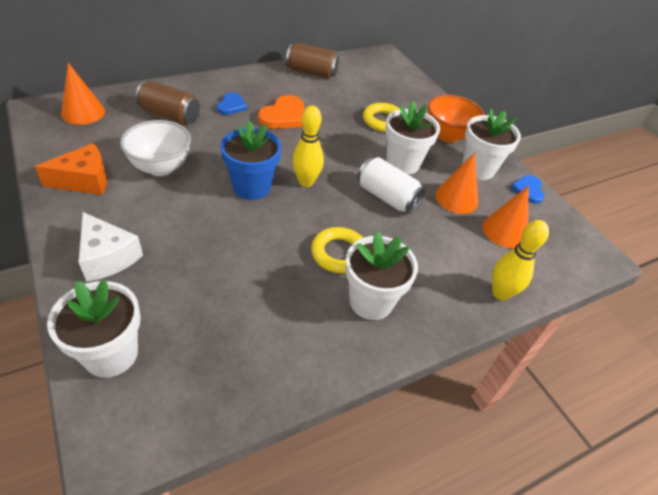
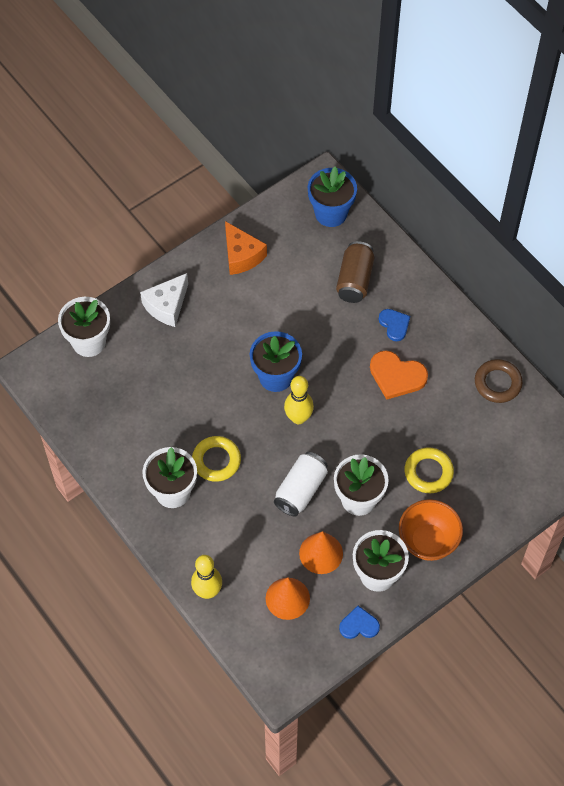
camera: 85 degrees right, 15 degrees up
(83, 112) = (331, 213): orange cone -> blue flower pot
(161, 168) = (276, 301): white bowl -> none
(231, 105) = (394, 325): blue heart -> blue heart turned 120 degrees counterclockwise
(311, 72) = (497, 383): brown can -> brown ring

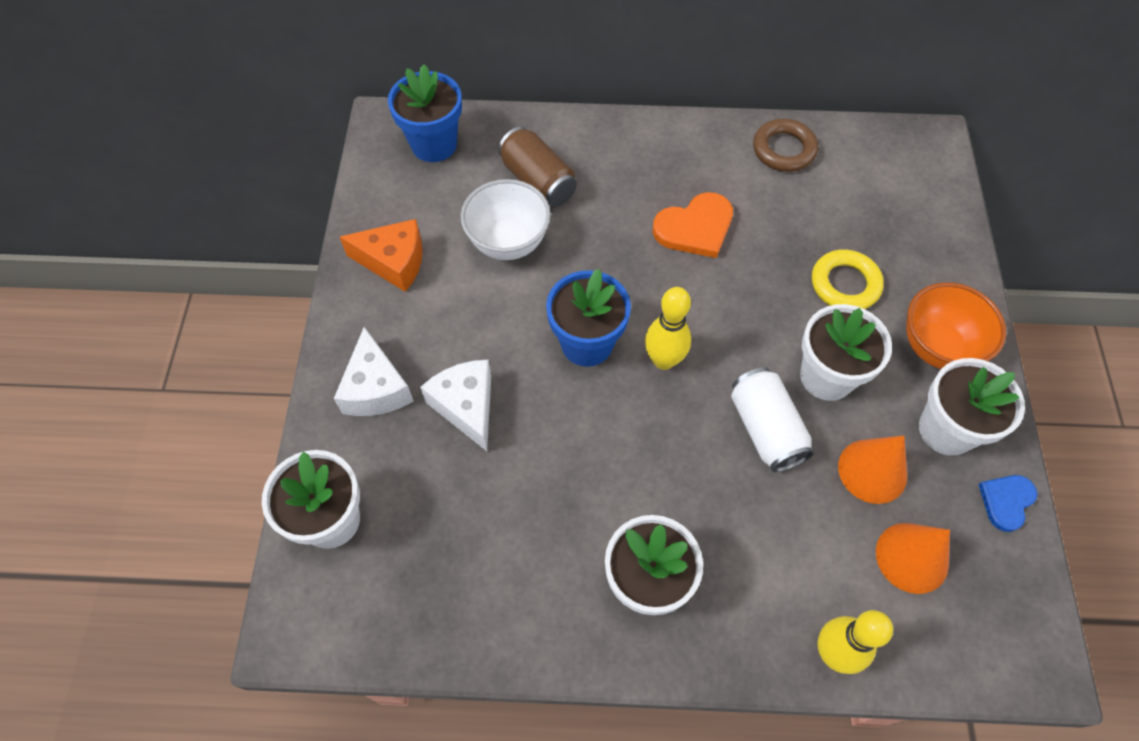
camera: 50 degrees left, 0 degrees up
(193, 351) = (466, 406): none -> white cheese
(216, 461) = (645, 495): yellow ring -> none
(302, 296) = (508, 242): none -> white bowl
(394, 325) = (629, 186): blue heart -> none

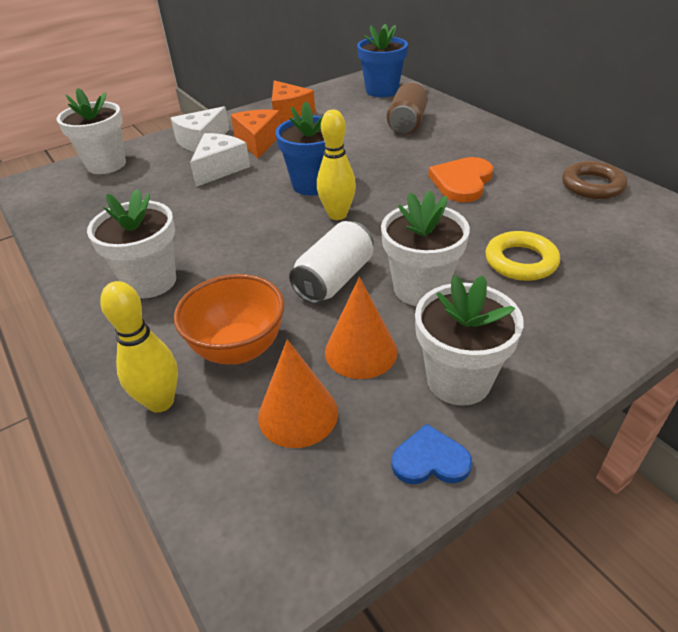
camera: 55 degrees right, 20 degrees down
(437, 334) = (258, 142): none -> orange cheese
(508, 242) = (349, 133): white bowl -> none
(695, 228) = (462, 182): orange heart -> orange heart turned 90 degrees clockwise
(937, 347) = (537, 337): orange bowl -> orange bowl (238, 349)

